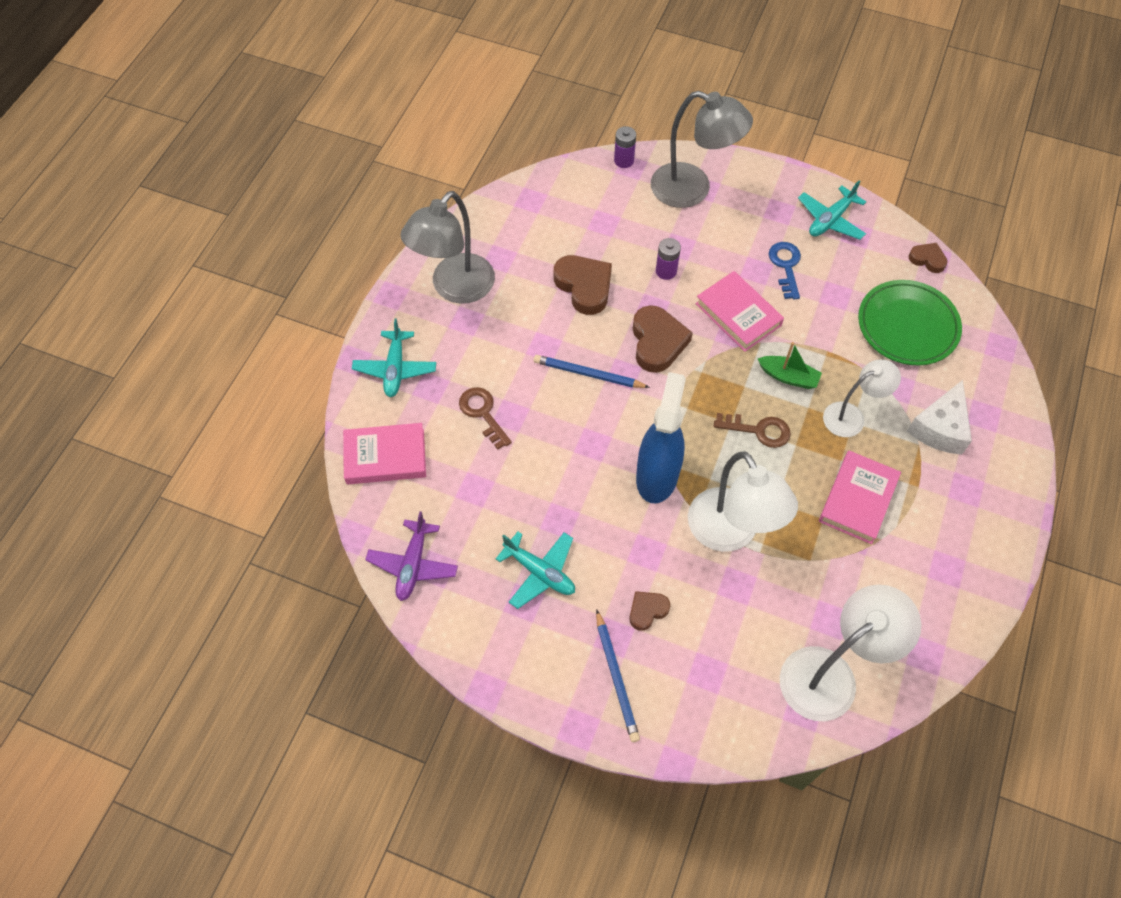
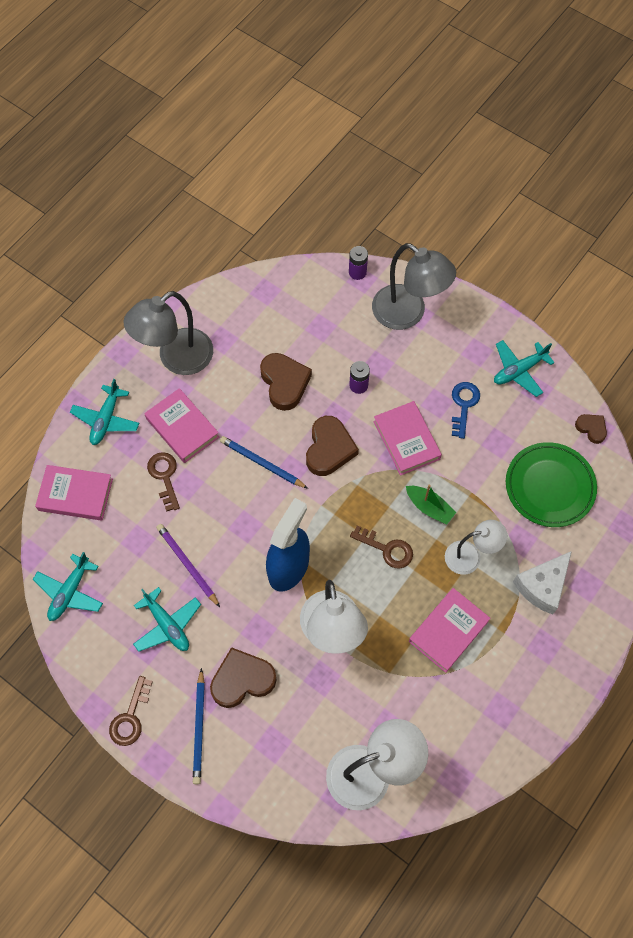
camera: 15 degrees right, 5 degrees up
(413, 564) = (70, 592): purple plane -> turquoise plane
(486, 358) = (182, 428): none -> pink book
(531, 686) = (130, 717): none -> brown key
(541, 501) = (188, 565): none -> purple pencil
(647, 610) = (242, 680): brown heart -> brown heart, size x1.80

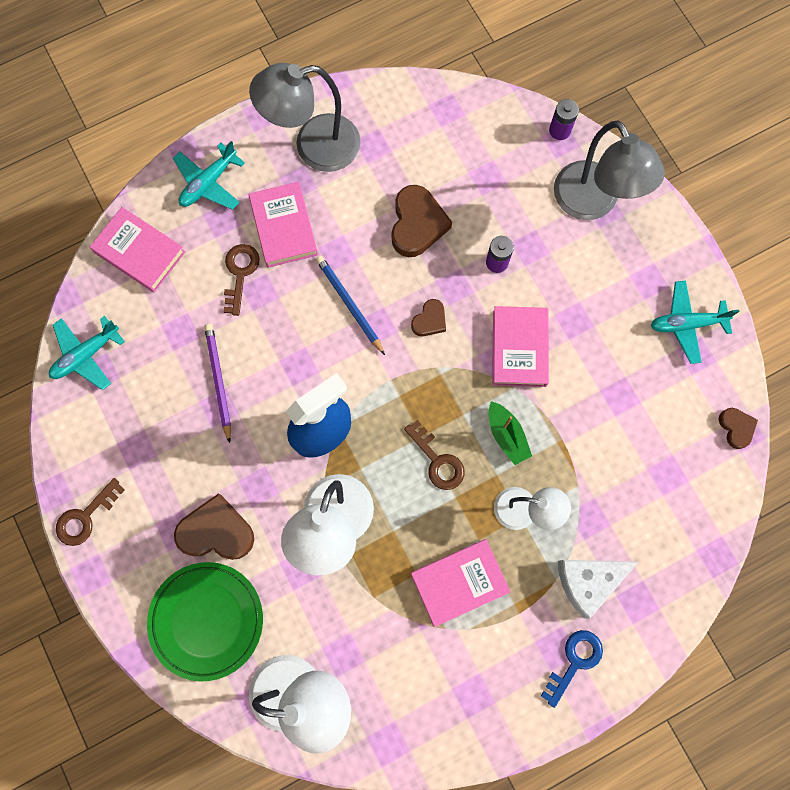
camera: 25 degrees right, 10 degrees up
(167, 625) = (168, 436): turquoise plane -> none
(199, 728) = (149, 561): blue pencil -> none
(329, 449) = (429, 320): brown heart -> brown heart, size x0.55
(463, 405) = (603, 336): blue key -> blue key (574, 661)
(549, 487) = (653, 473): green plate -> green plate (207, 620)

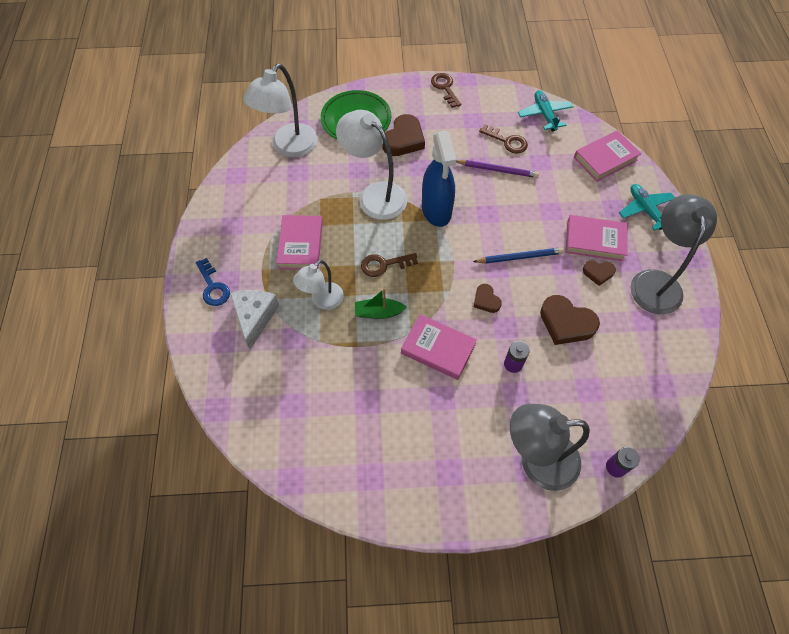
camera: 115 degrees right, 15 degrees down
(240, 273) = (568, 205): brown key -> brown key (507, 141)
(686, 324) = (399, 483): turquoise plane -> none
(736, 428) = (298, 476): brown heart -> brown heart (598, 273)

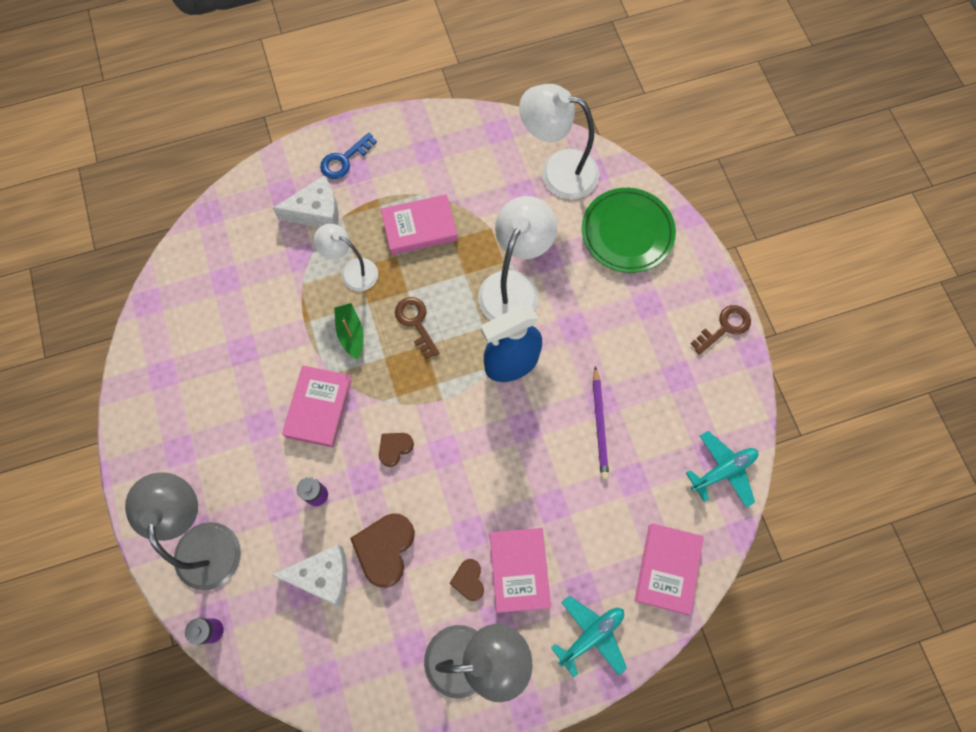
camera: 75 degrees right, 10 degrees up
(403, 140) = (613, 297): brown heart -> none
(507, 141) = (654, 428): brown key -> none
(519, 257) = (467, 477): blue pencil -> none
(581, 372) = (322, 576): none -> white cheese
(605, 159) = (667, 569): pink book -> pink book turned 60 degrees clockwise

